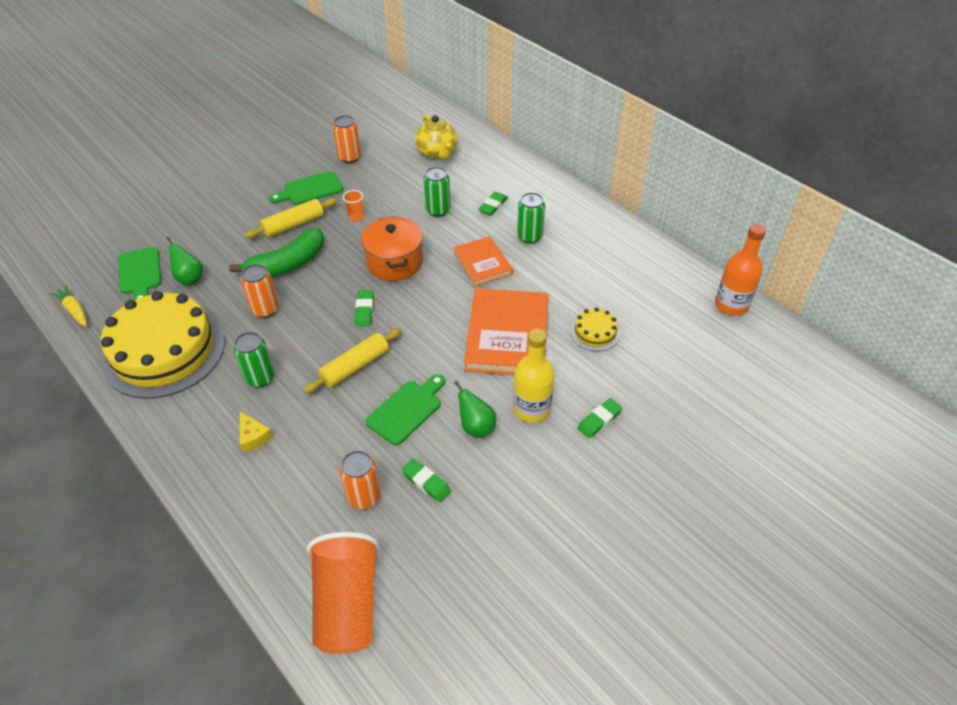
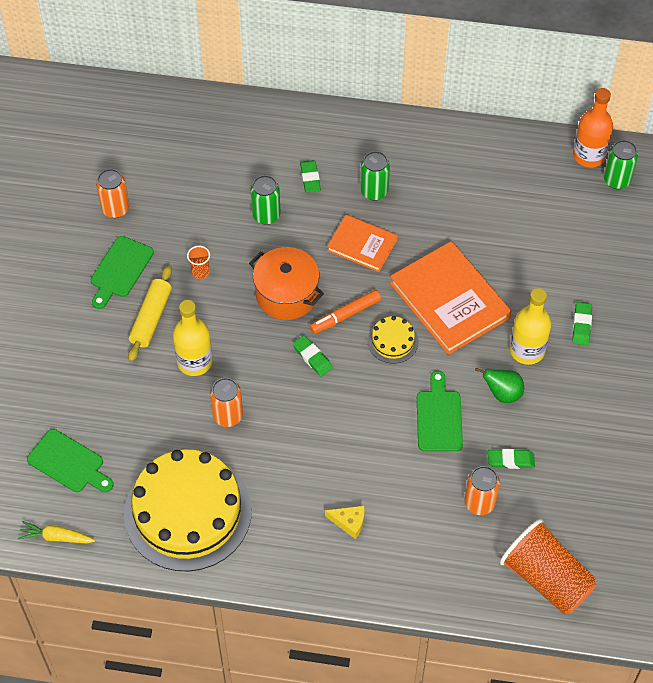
camera: 40 degrees left, 10 degrees up
(190, 278) = (123, 435): green pear -> none
(260, 378) = (297, 475): green can -> green can (616, 180)
(287, 265) = (194, 361): green banana -> yellow bottle
(355, 366) = (361, 411): yellow rolling pin -> none
(419, 298) = (345, 315): none -> orange marker
(437, 152) = (195, 148): yellow teapot -> none
(595, 332) = (512, 251): yellow cake -> yellow cake (392, 341)

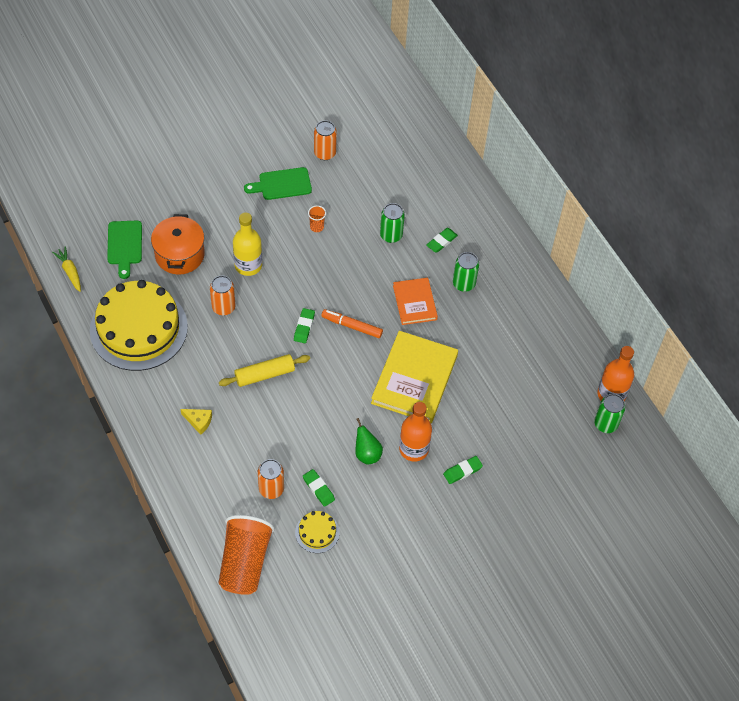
camera: 50 degrees right, 0 degrees up
(151, 318) = (260, 222): yellow rolling pin -> yellow rolling pin (264, 374)
(286, 295) = (339, 284): orange pot -> orange pot (179, 254)
(349, 522) = (199, 421): yellow cheese -> yellow cheese turned 45 degrees counterclockwise
(392, 341) = (354, 365): yellow cake -> yellow cake (317, 532)
(439, 417) = (317, 426): green cutting board -> none
(449, 300) = (414, 379): orange book -> yellow book
(527, 350) = (413, 449): yellow bottle -> orange bottle

